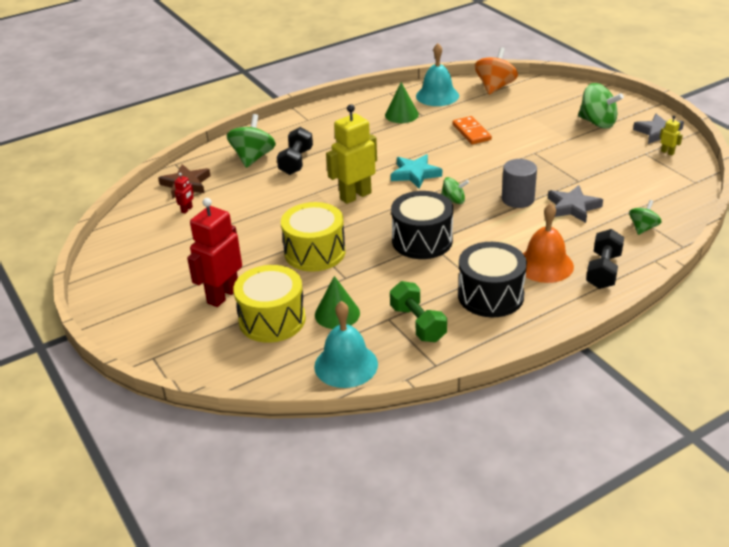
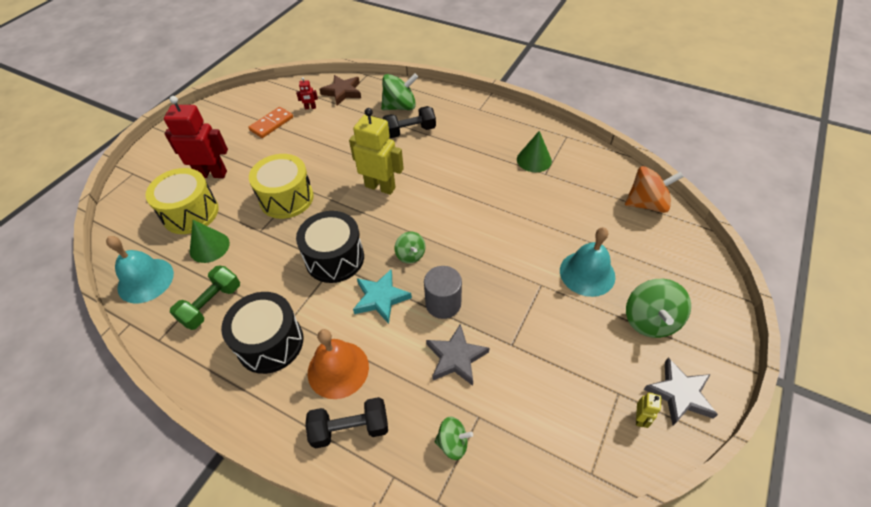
camera: 60 degrees right, 15 degrees up
(415, 174) = (439, 210): turquoise star -> turquoise star (381, 298)
(437, 96) = (590, 169): turquoise bell -> turquoise bell (587, 273)
(471, 132) = (541, 220): orange domino -> orange domino (271, 124)

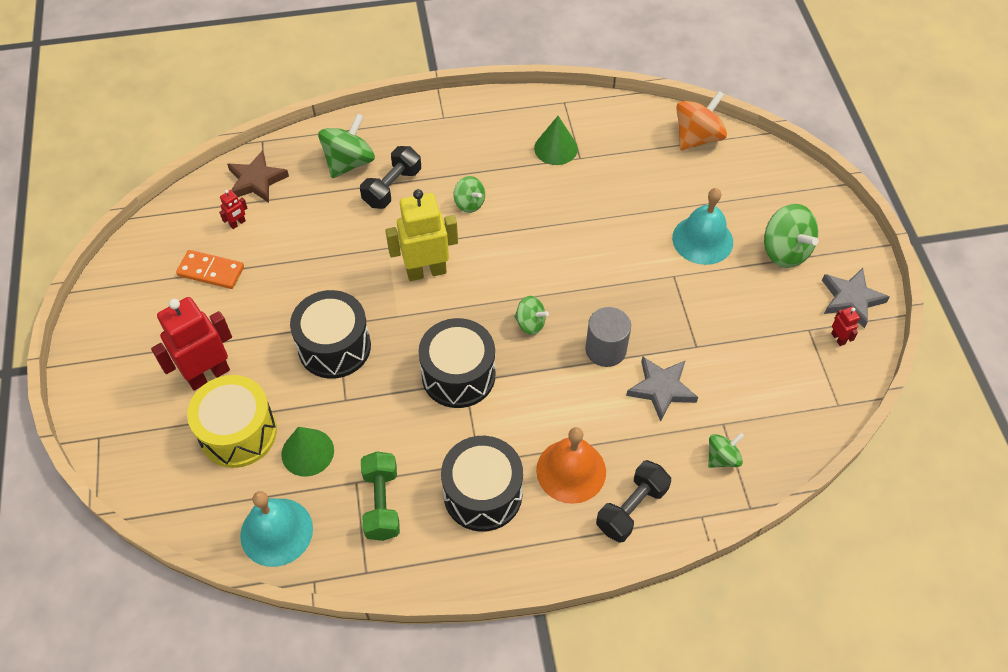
camera: 40 degrees left, 5 degrees up
(271, 124) = (211, 271): orange domino -> orange domino turned 75 degrees counterclockwise
(286, 198) = (334, 347): yellow drum -> black drum
(381, 298) = (544, 383): turquoise star -> none
(446, 163) = (469, 203): none -> green spinning top
(639, 418) = (838, 338): yellow robot -> red robot

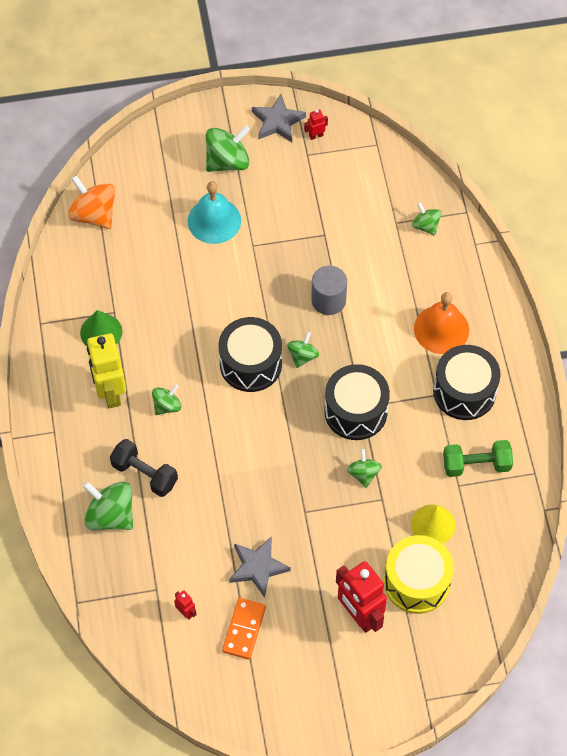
camera: 90 degrees left, 5 degrees up
(256, 181) = (131, 601): brown star -> none
(276, 532) = (505, 541): turquoise bell -> none
(307, 452) = (433, 524): green cone -> yellow cone
(334, 347) = (328, 512): black drum -> black drum (250, 364)
(378, 382) = (363, 474): none -> green spinning top
(426, 271) = (246, 440): yellow robot -> yellow robot (110, 392)
(631, 508) = (471, 289): black dumbbell -> none
(661, 389) = (366, 262): grey star -> grey star (258, 567)

